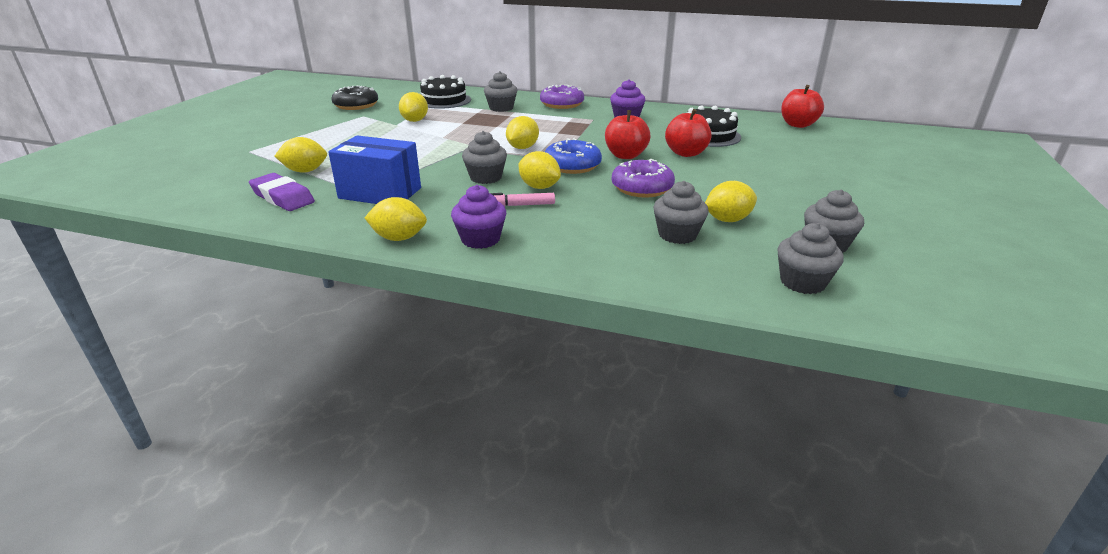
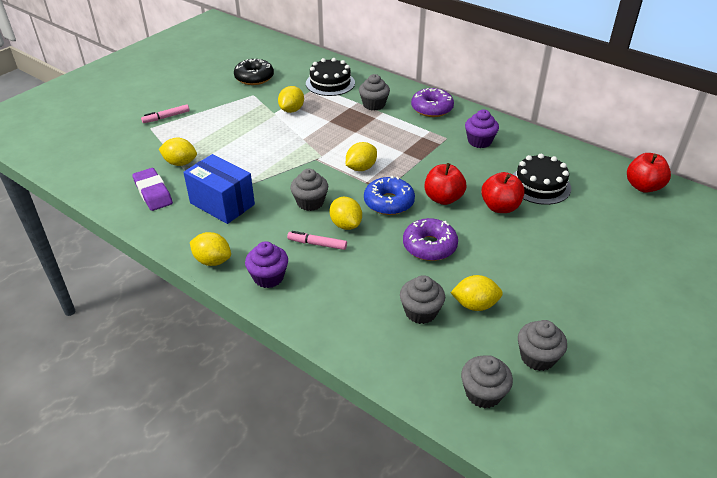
camera: 20 degrees right, 10 degrees up
(265, 142) = (166, 117): none -> pink marker

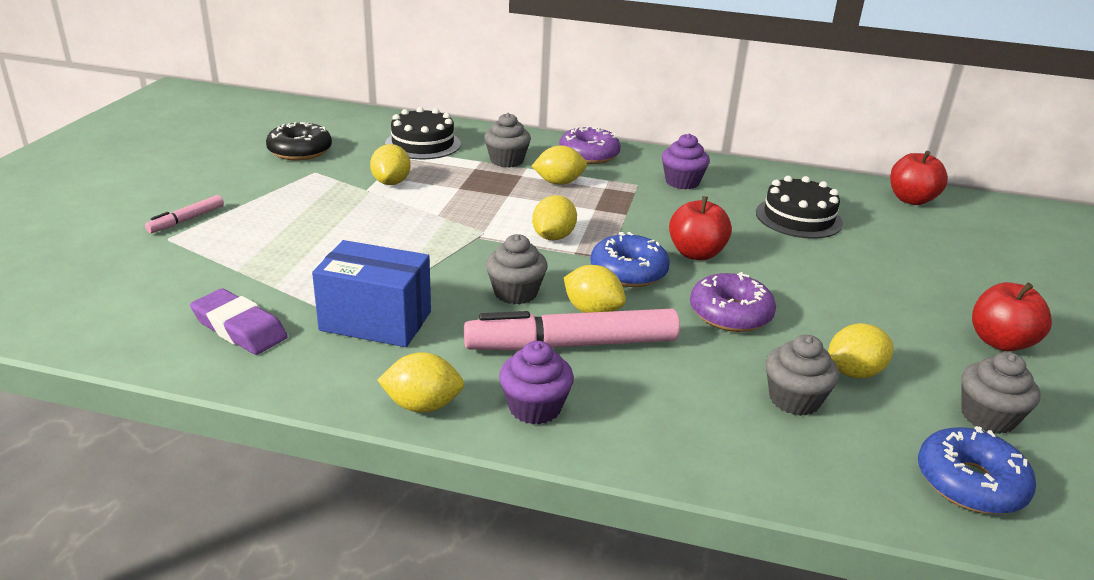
camera: 25 degrees left, 10 degrees down
(180, 163) = (259, 278): yellow lemon -> yellow lemon (559, 183)
(317, 244) = (572, 345): pink marker -> pink marker, size x2.14
(483, 393) = (970, 483): grey cupcake -> blue donut
(500, 207) = (775, 250): red apple -> red apple (1000, 342)

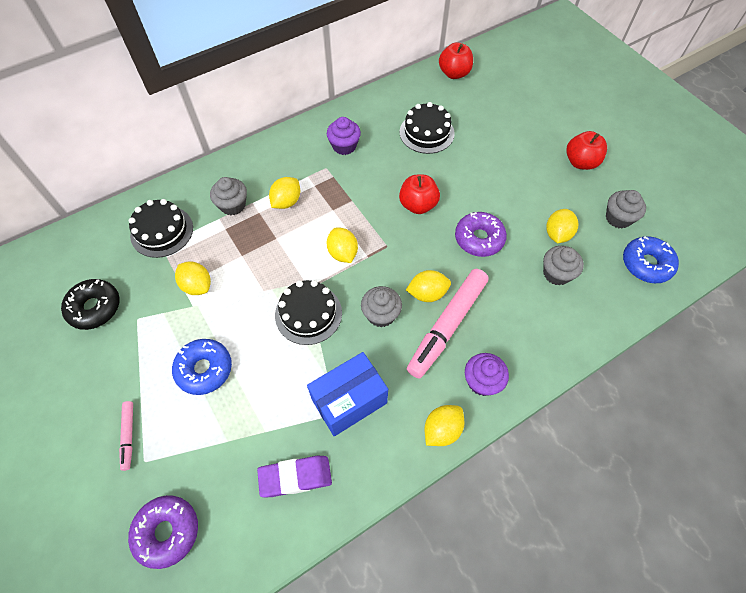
camera: 45 degrees left, 30 degrees up
(448, 250) = (308, 314): none -> black cake
(589, 155) = (269, 160): purple donut -> purple donut (167, 532)
(628, 271) = (407, 248): blue donut -> blue donut (204, 369)

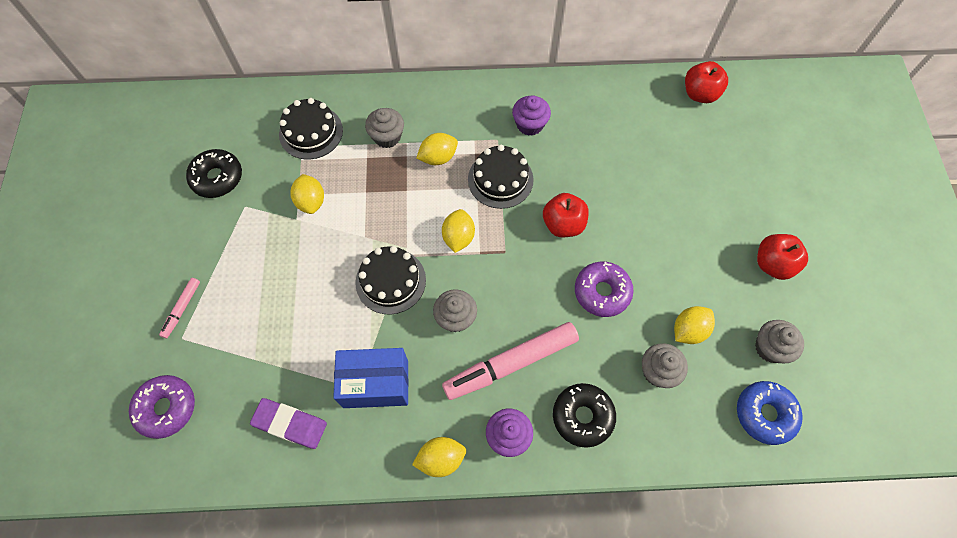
camera: 30 degrees right, 5 degrees up
(204, 369) = (273, 284): blue donut -> none
(426, 133) = (624, 149): black cake -> black cake (500, 179)
(427, 293) = (512, 321): yellow lemon -> none
(526, 335) = (582, 416): none -> black donut

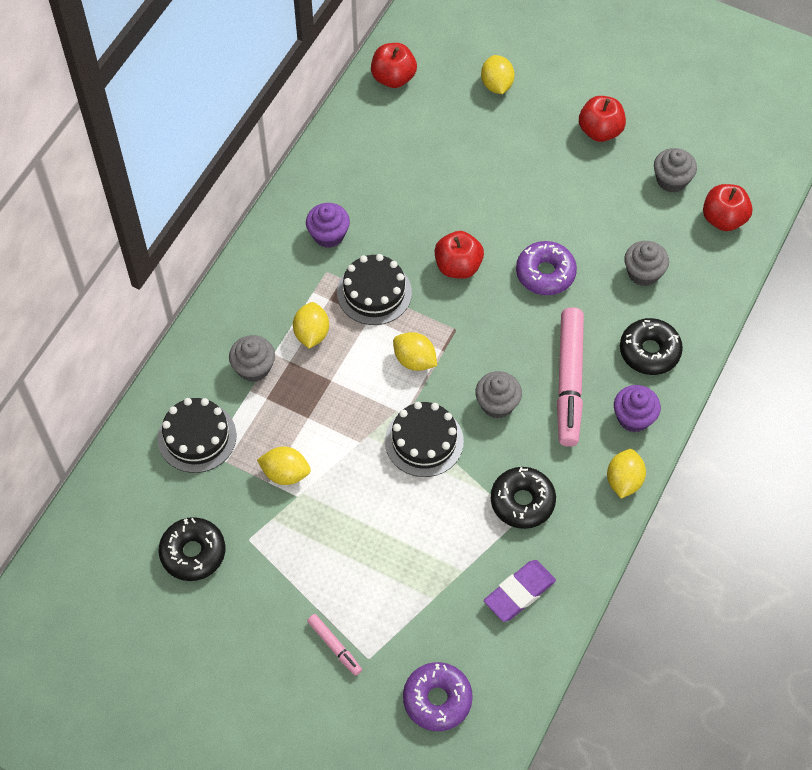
camera: 60 degrees left, 5 degrees down
(376, 383) = (522, 501): blue box -> black donut
(688, 330) = (621, 229): yellow lemon -> yellow lemon (496, 85)
(765, 414) = (723, 219): blue donut -> red apple

